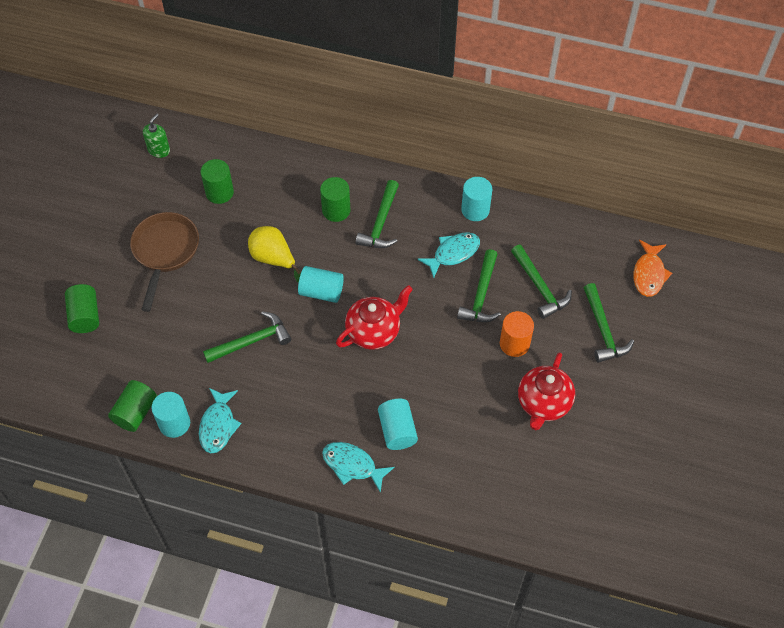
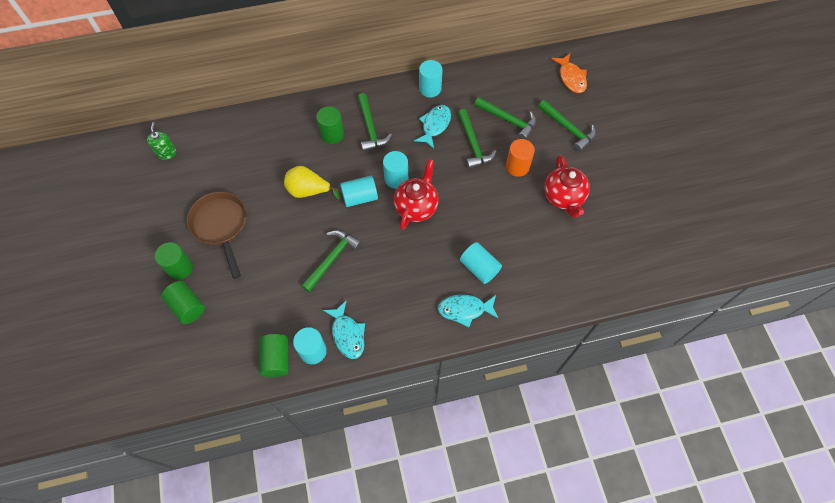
camera: 30 degrees left, 5 degrees up
(219, 192) = (235, 162): green cylinder -> green cylinder (180, 268)
(372, 291) = (396, 178): none -> turquoise cylinder

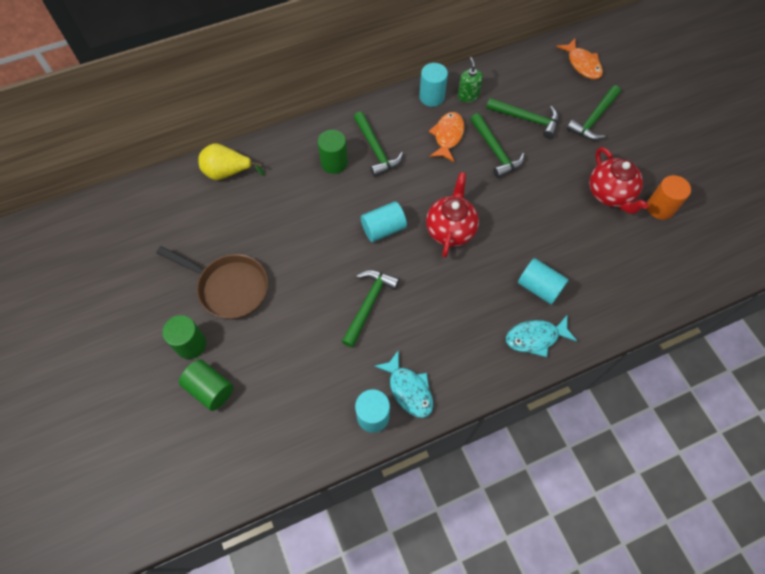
camera: 10 degrees left, 0 degrees up
(166, 153) = (144, 212): green soap dispenser -> green soap dispenser (468, 96)
(221, 226) = (229, 287): brown pan -> brown pan turned 150 degrees clockwise
(276, 359) = (332, 433): green cylinder -> none
(308, 191) = (322, 230): yellow pear -> yellow pear (228, 172)
(396, 178) = (419, 201): turquoise cylinder -> none
(435, 125) = (447, 136): turquoise fish -> orange fish
(517, 166) = (550, 168): orange cylinder -> orange cylinder (660, 208)
(568, 128) = (594, 119): green hammer -> green hammer turned 90 degrees clockwise

